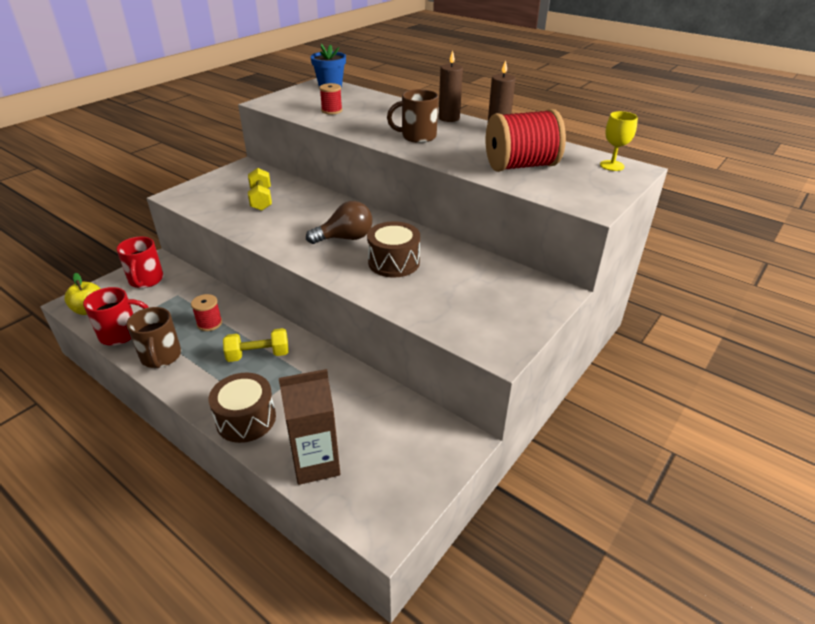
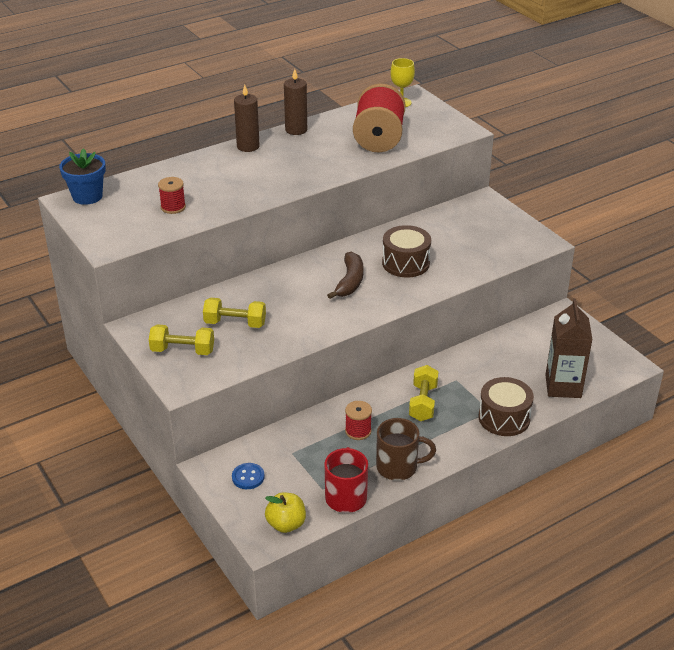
camera: 70 degrees left, 0 degrees up
(146, 280) = (248, 477): red mug -> blue button
(219, 187) = (182, 350): none -> yellow dumbbell
(345, 238) = (350, 282): brown light bulb -> brown banana
(417, 137) = (283, 172): brown mug -> none

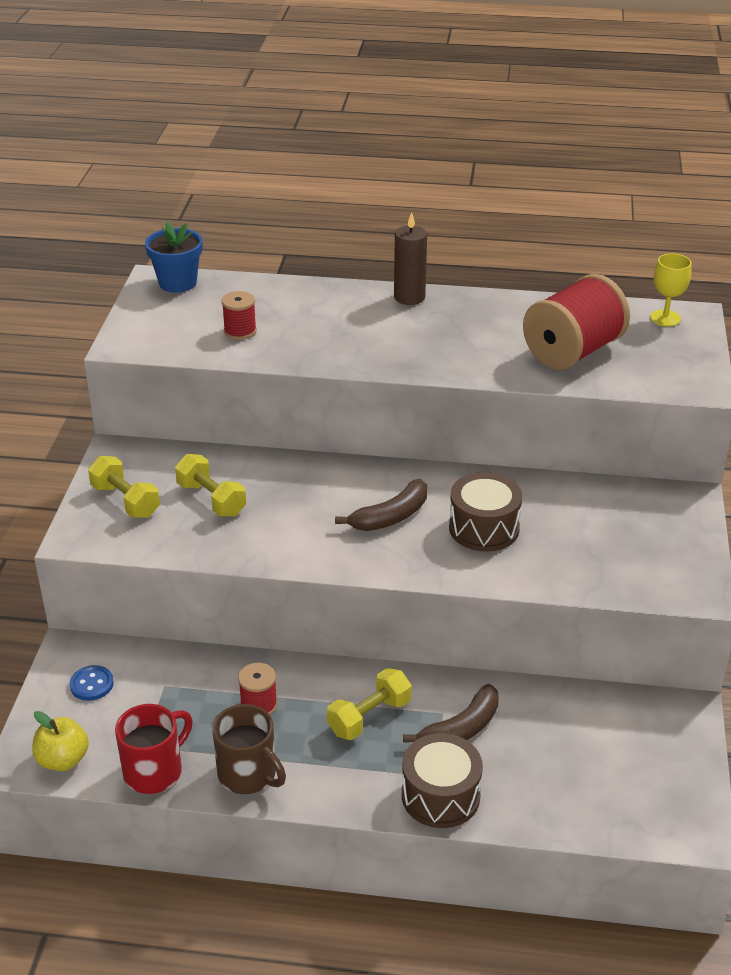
camera: 40 degrees right, 0 degrees up
(296, 130) = (489, 300): brown candle -> none
(474, 382) = (461, 729): none -> brown banana
(563, 386) = (566, 804): brown carton -> none

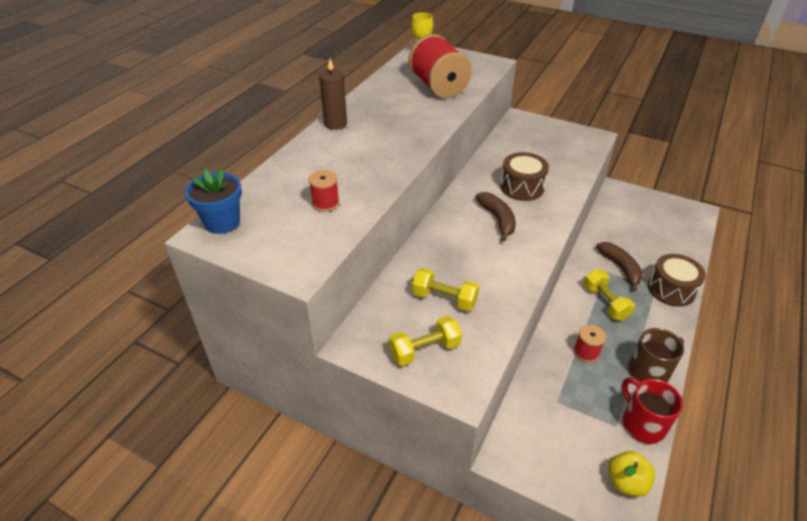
camera: 70 degrees left, 5 degrees up
(91, 684) = (546, 448): blue button -> none
(211, 499) = (444, 299): yellow dumbbell -> yellow dumbbell turned 45 degrees clockwise

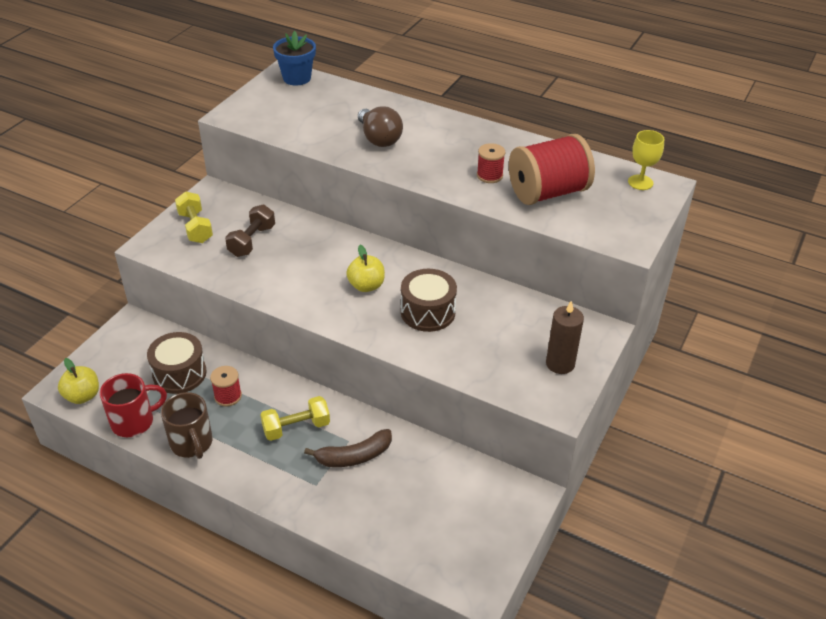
camera: 90 degrees right, 0 degrees up
(325, 203) = (315, 122): red spool -> red spool (489, 175)
(335, 124) = (453, 123): brown candle -> brown candle (560, 364)
(360, 162) = (379, 139): none -> brown light bulb
(444, 299) = (252, 241): yellow dumbbell -> brown dumbbell
(497, 219) = (366, 286): brown banana -> yellow apple
(671, 289) = (310, 500): brown drum -> brown drum (179, 373)

